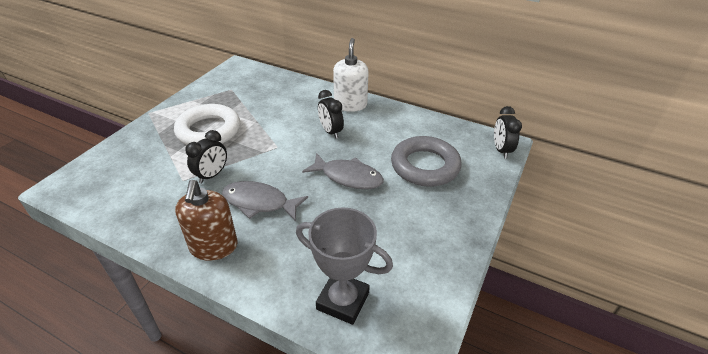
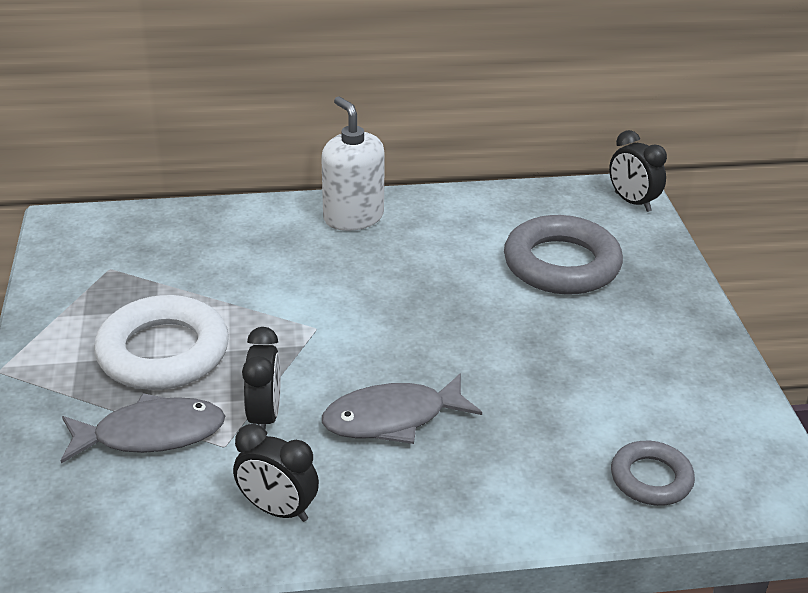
camera: 35 degrees left, 5 degrees down
(214, 247) = (402, 508): brown soap dispenser -> none
(330, 132) = (372, 271): black clock -> black clock (277, 510)
(343, 301) = (651, 479): grey trophy -> grey ring
(348, 177) = (476, 324): grey fish -> grey fish (151, 434)

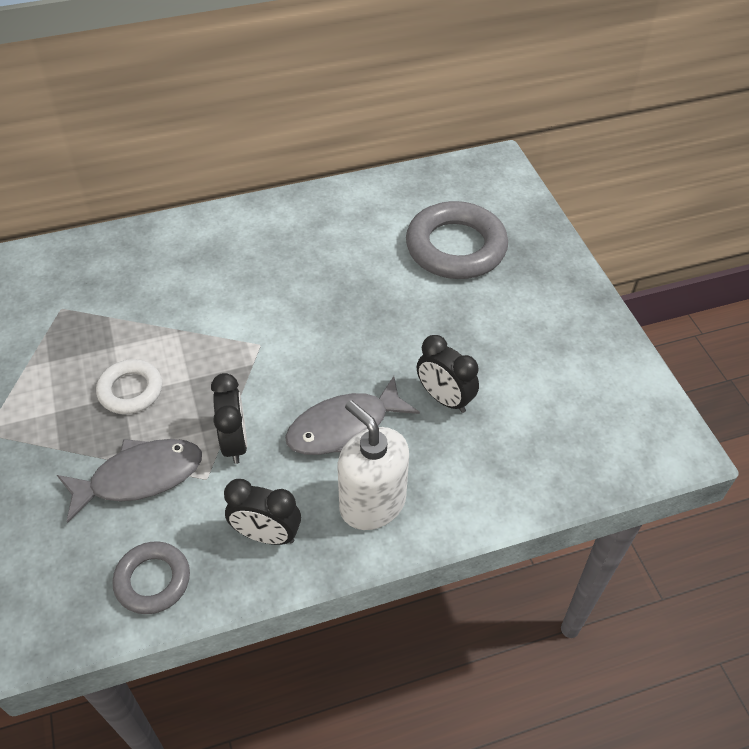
camera: 10 degrees left, 15 degrees up
(163, 352) = (130, 390): white ring -> white ring, size x0.56
(353, 217) = (267, 222): white soap dispenser -> white soap dispenser (372, 503)
(632, 202) = (503, 174): black clock -> black clock (444, 399)
(651, 479) = (566, 452): grey ring -> grey ring (153, 580)

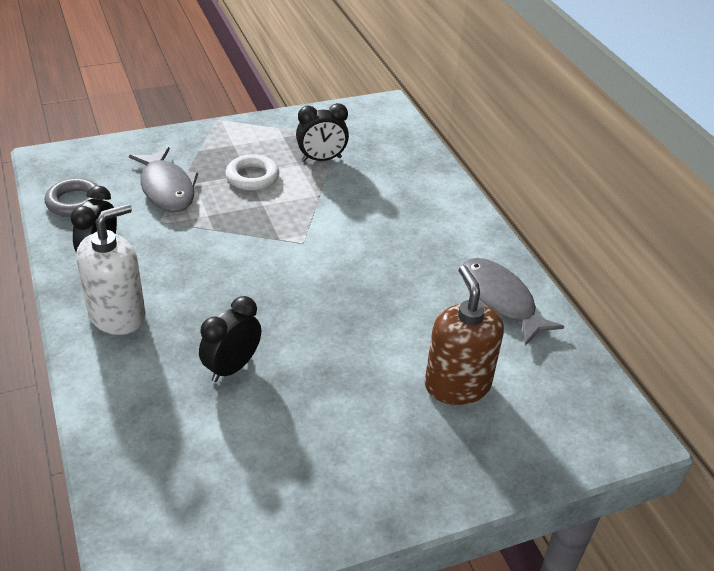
camera: 85 degrees right, 10 degrees down
(235, 442) = (194, 233): black clock -> black clock (321, 159)
(344, 427) = (203, 297): grey fish -> grey fish (499, 301)
(456, 247) = (457, 385): grey ring -> brown soap dispenser

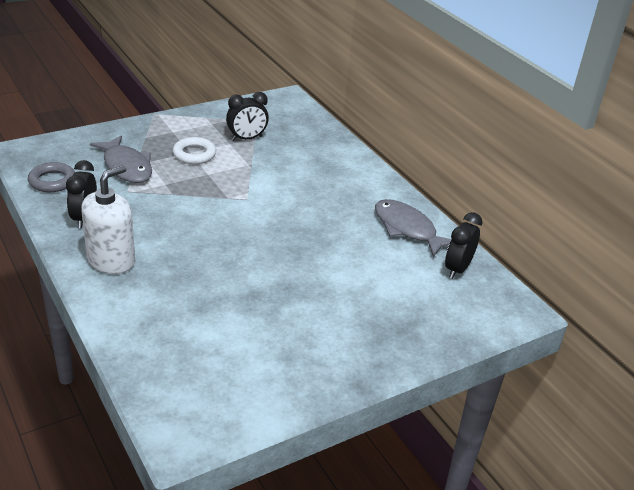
camera: 10 degrees left, 5 degrees down
(232, 367) = (213, 290): black clock -> black clock (457, 269)
(457, 385) = (388, 288): brown soap dispenser -> none

